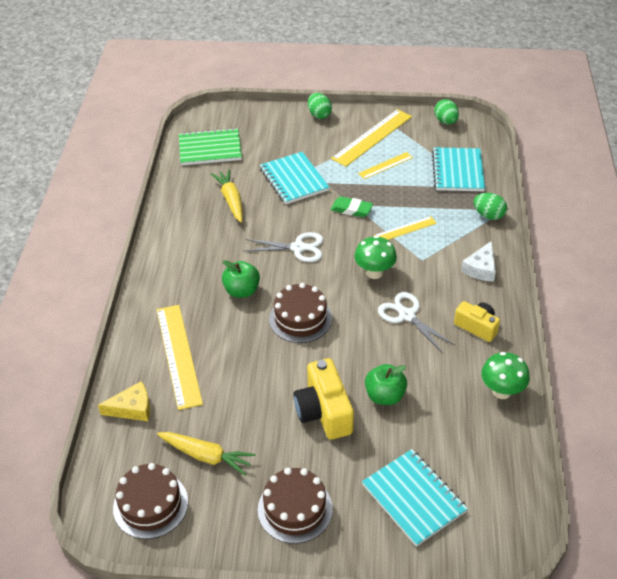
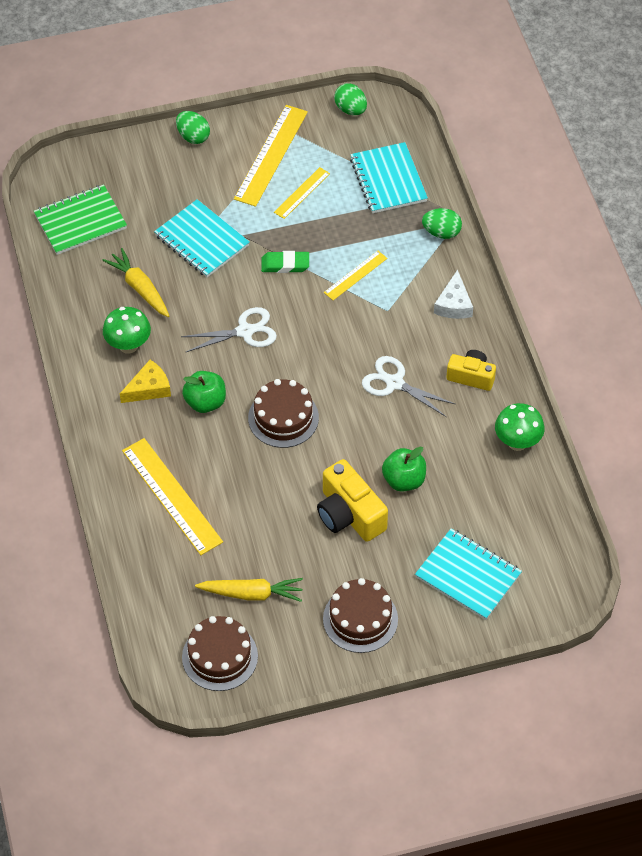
camera: 20 degrees left, 10 degrees up
(132, 408) = (152, 567): yellow cheese -> yellow cheese (149, 388)
(374, 273) = (341, 340): green mushroom -> green mushroom (128, 345)

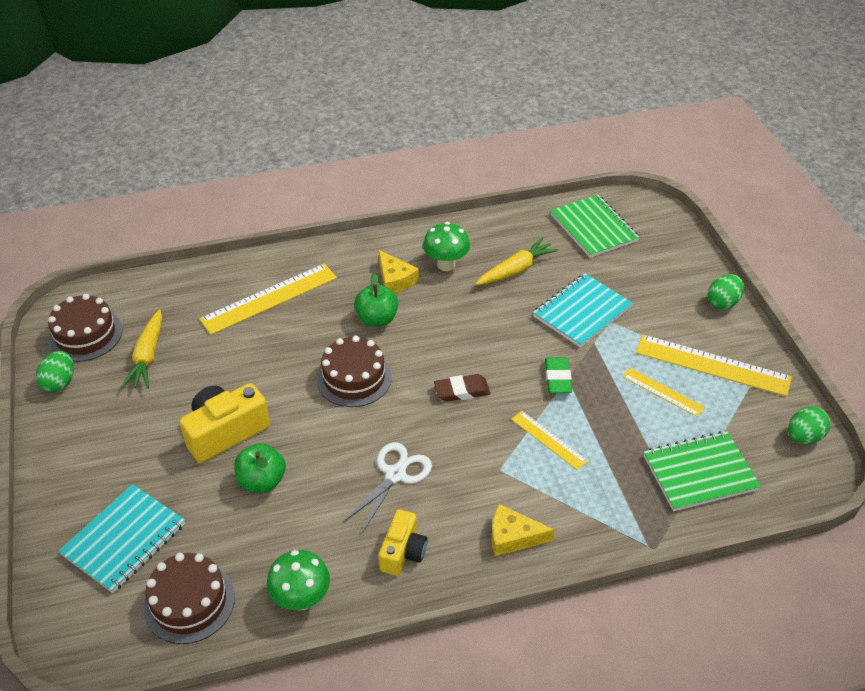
camera: 90 degrees right, 10 degrees down
(245, 331) = (465, 347): white scissors -> none
(300, 335) = (462, 391): none -> brown eraser
(360, 619) = (95, 441): brown cake -> brown cake (189, 602)
(388, 180) = (699, 473): turquoise notebook -> green notebook
(441, 232) = (625, 527): green egg -> green egg (60, 383)
(454, 304) = (513, 537): white cheese -> yellow cheese

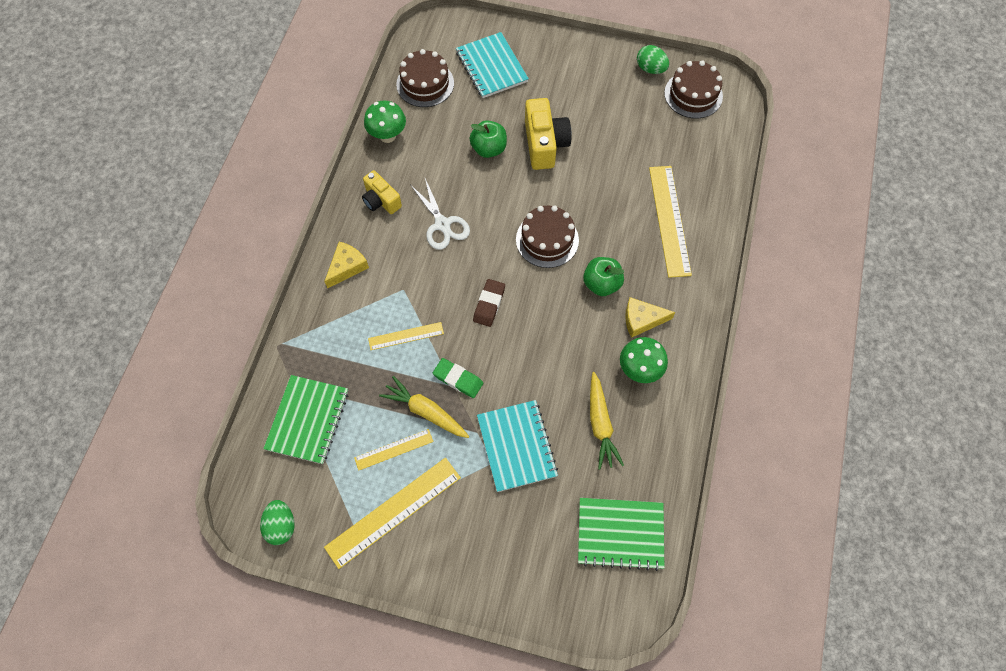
camera: 120 degrees right, 20 degrees up
(148, 356) = (648, 123): yellow carrot -> yellow carrot (425, 411)
(723, 302) = (454, 581): green egg -> none

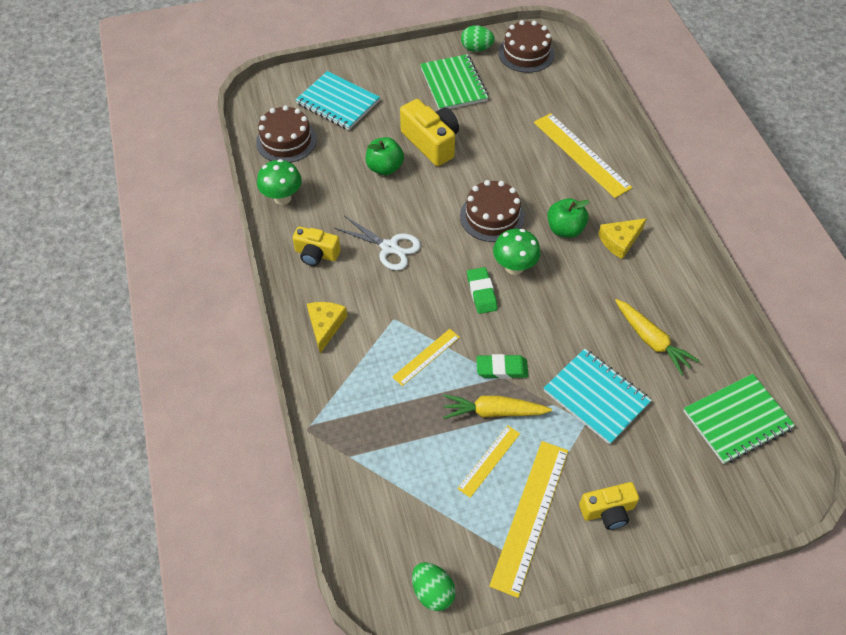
camera: 30 degrees left, 10 degrees down
(308, 420) = (387, 480): green notebook -> green notebook (453, 84)
(455, 544) = (607, 511): none -> yellow camera
(489, 304) = (481, 292): brown eraser -> green eraser
(639, 370) = (649, 281): green mushroom -> green mushroom (514, 267)

